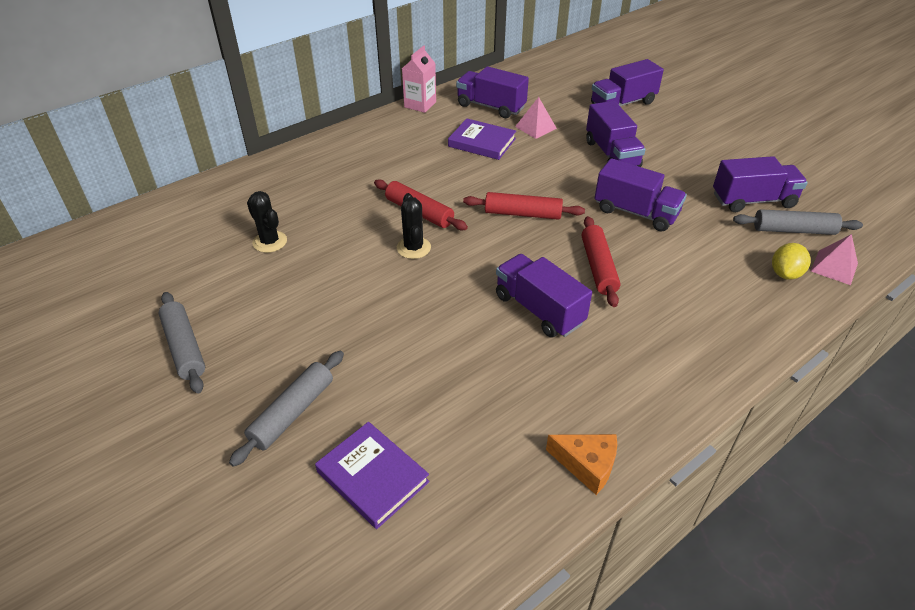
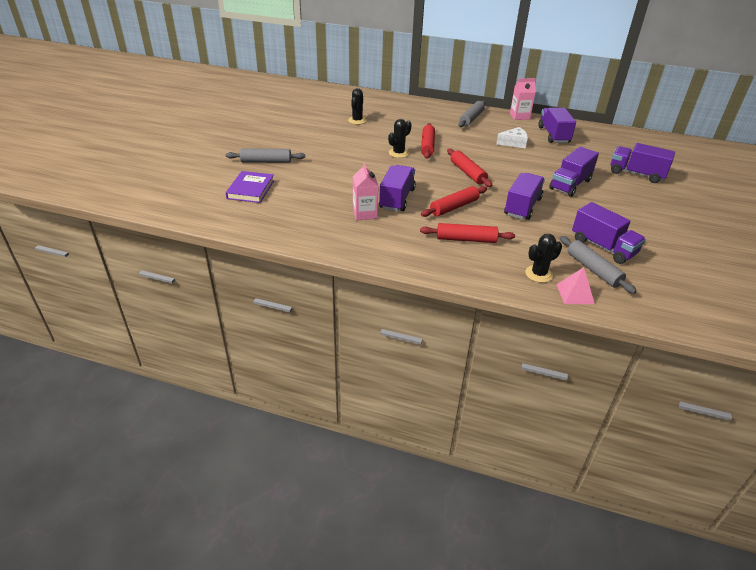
camera: 55 degrees right, 5 degrees down
(184, 348) = (276, 128): grey rolling pin -> grey rolling pin (471, 119)
(482, 142) = (514, 143): purple book -> white cheese
(535, 127) = (556, 154): pink pyramid -> none
(555, 362) = (365, 213): none -> pink carton
(587, 465) = (307, 239): orange cheese -> none
(635, 212) = (522, 207): purple truck -> purple truck turned 150 degrees counterclockwise
(681, 294) = (466, 239): none -> red rolling pin
(785, 274) = (538, 274): yellow lemon -> black cactus

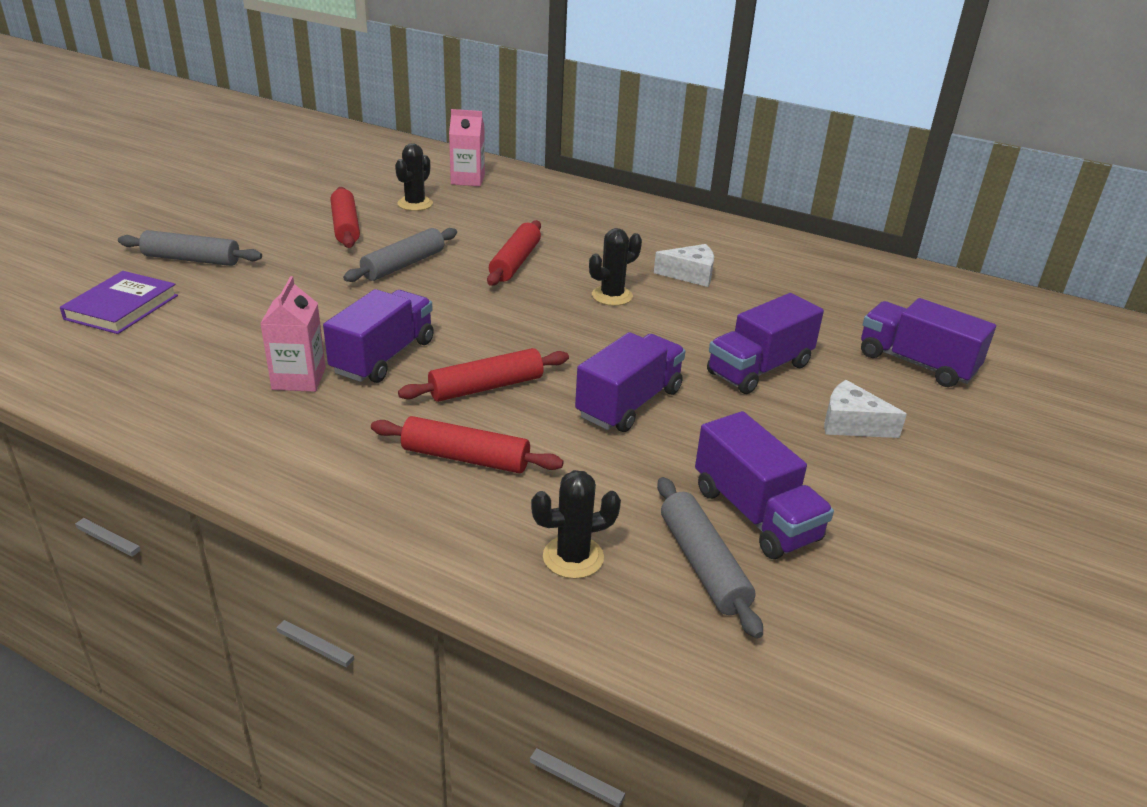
camera: 10 degrees right, 5 degrees down
(398, 153) = (450, 270): black cactus -> black cactus (612, 296)
(467, 173) = (559, 322): red rolling pin -> red rolling pin (345, 226)
(471, 119) = (634, 221): grey rolling pin -> grey rolling pin (403, 265)
(519, 116) = (733, 226): pink carton -> pink carton (467, 180)
(553, 135) = (781, 267): purple truck -> none
(575, 294) = (627, 617): pink pyramid -> none
(622, 204) = (851, 424): none -> white cheese

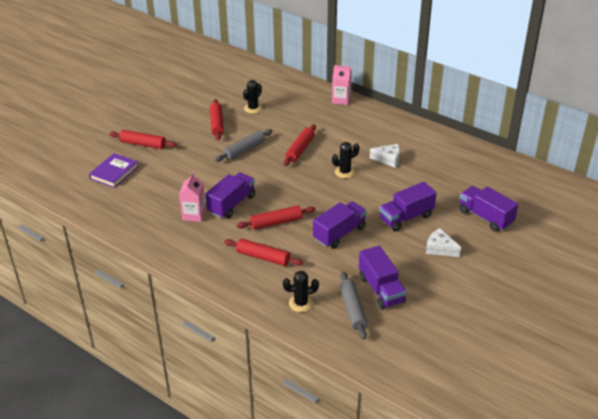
camera: 10 degrees right, 5 degrees up
(192, 259) = (143, 144): grey rolling pin -> red rolling pin
(467, 180) = (282, 91): pink carton -> pink carton (341, 100)

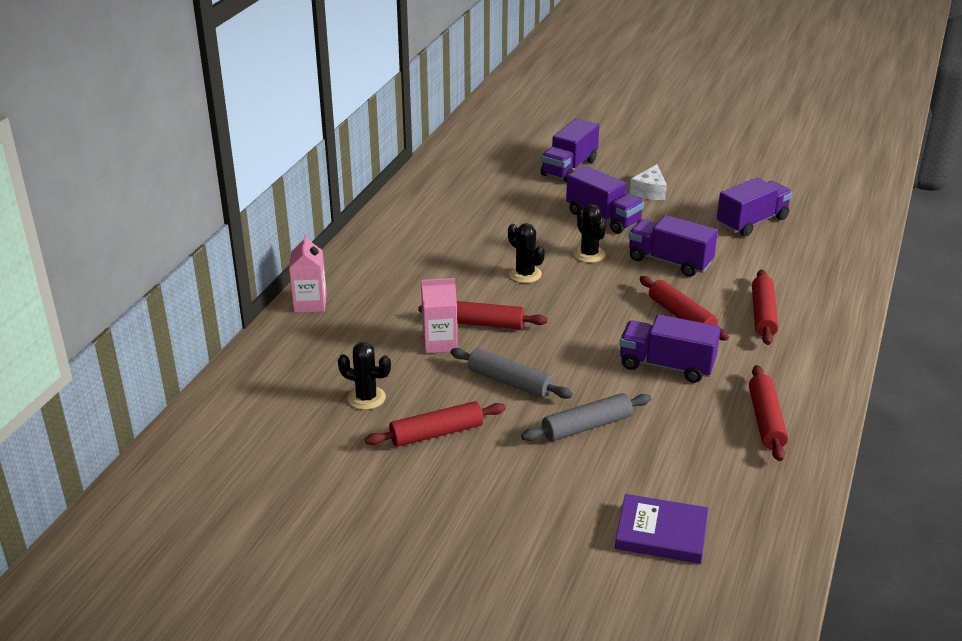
camera: 105 degrees left, 5 degrees down
(143, 144) = (547, 519): red rolling pin -> red rolling pin (765, 420)
(194, 215) = (717, 399): pink carton -> pink carton (440, 343)
(301, 303) = (822, 272): black cactus -> black cactus (589, 254)
(353, 309) = (801, 236): grey rolling pin -> grey rolling pin (586, 426)
(388, 159) = (474, 242): white cheese -> none

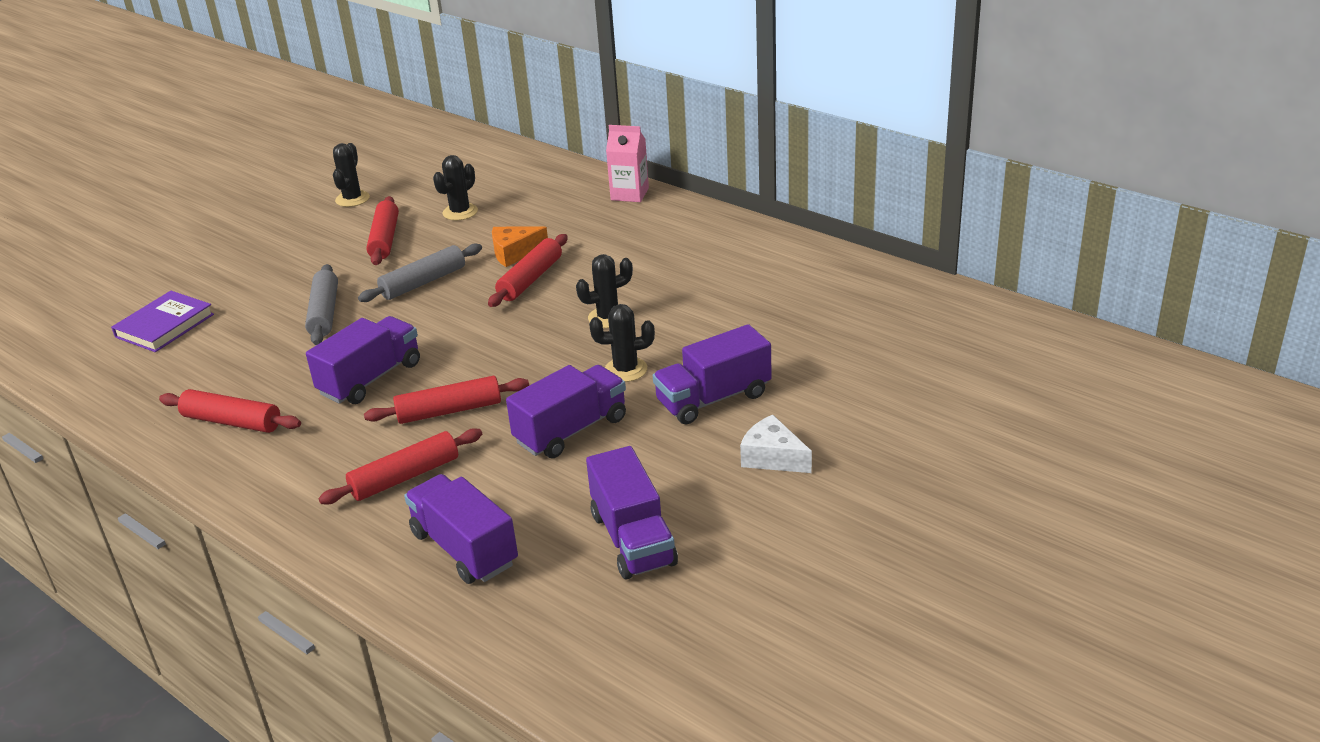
camera: 110 degrees right, 0 degrees up
(349, 490) = (352, 199): none -> black cactus
(440, 343) = (514, 253): pink carton -> orange cheese
(569, 168) = (877, 396): purple truck -> purple truck (464, 549)
(762, 314) = (405, 477): red rolling pin -> red rolling pin turned 60 degrees counterclockwise

